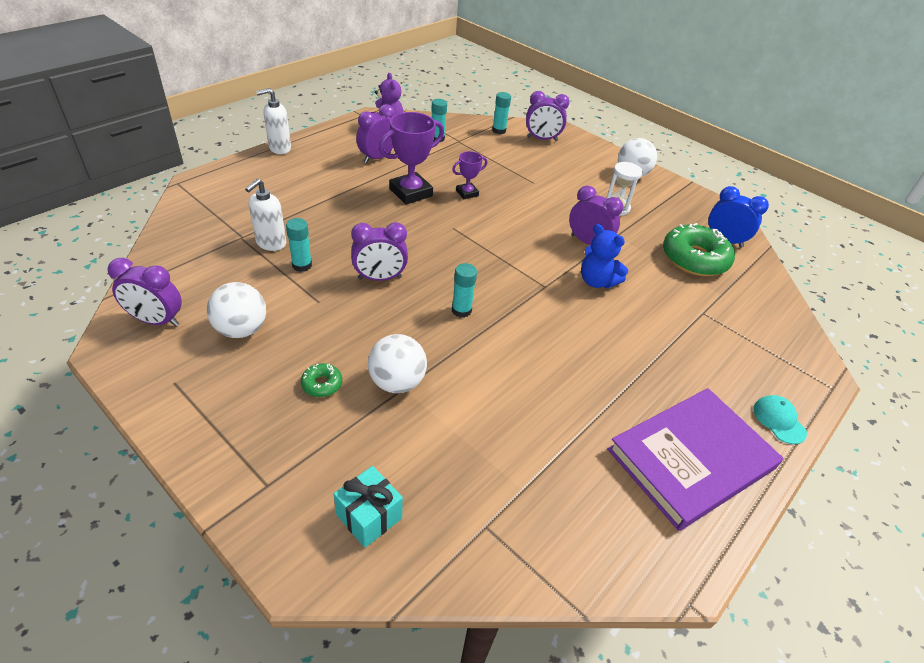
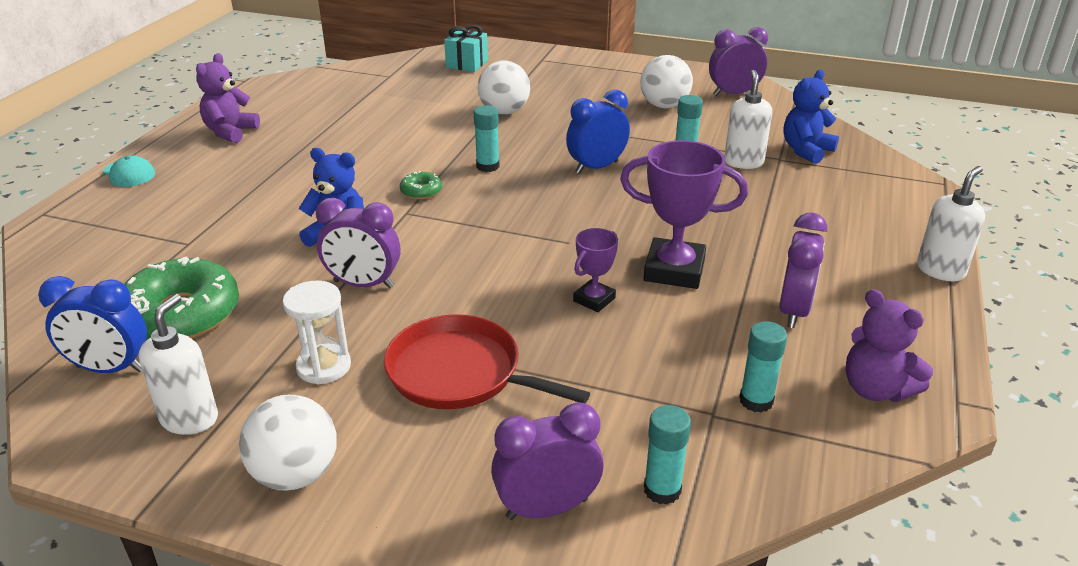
camera: 160 degrees right, 10 degrees down
(212, 236) = (806, 151): none -> blue teddy bear
(322, 384) = (561, 98): green donut -> green donut (421, 191)
(380, 278) = (596, 167): purple clock -> blue clock
(410, 192) = (674, 270): purple trophy -> purple trophy turned 75 degrees clockwise
(553, 185) = (460, 373): none -> red pan
(678, 206) = (190, 419): none -> white soap dispenser
(691, 459) = (230, 132): purple book -> purple teddy bear

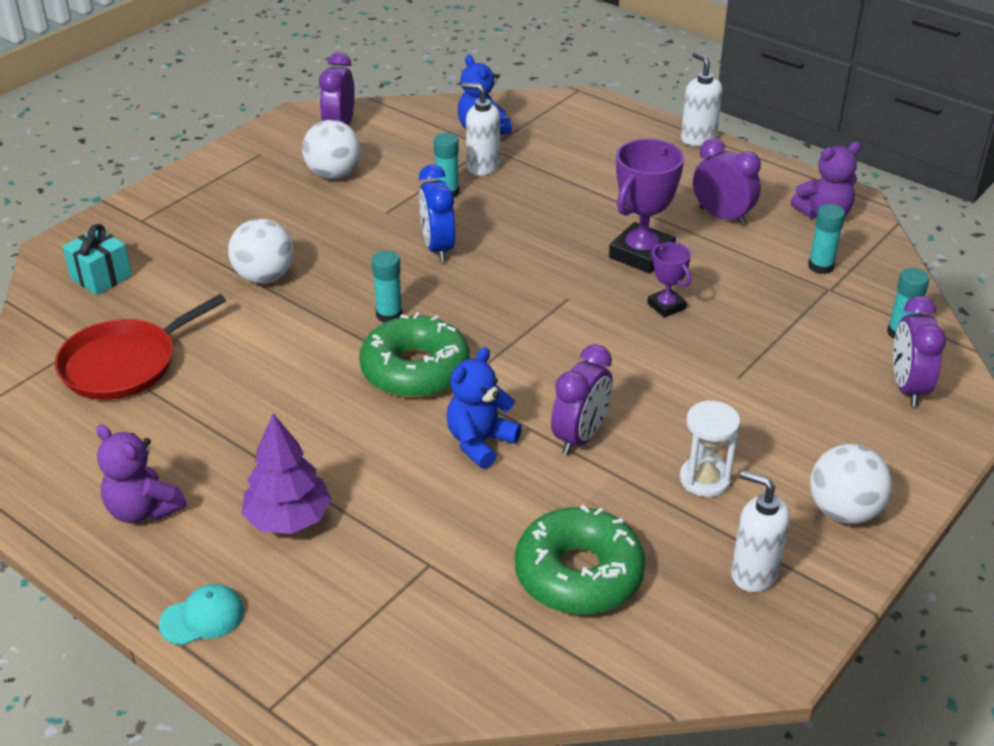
camera: 70 degrees left, 5 degrees up
(110, 369) = (656, 631): blue clock -> none
(229, 180) = (288, 519): none -> purple tree
(421, 191) = (415, 370): green donut -> green donut, size x2.27
(460, 373) = (742, 400): red pan -> red pan (124, 364)

